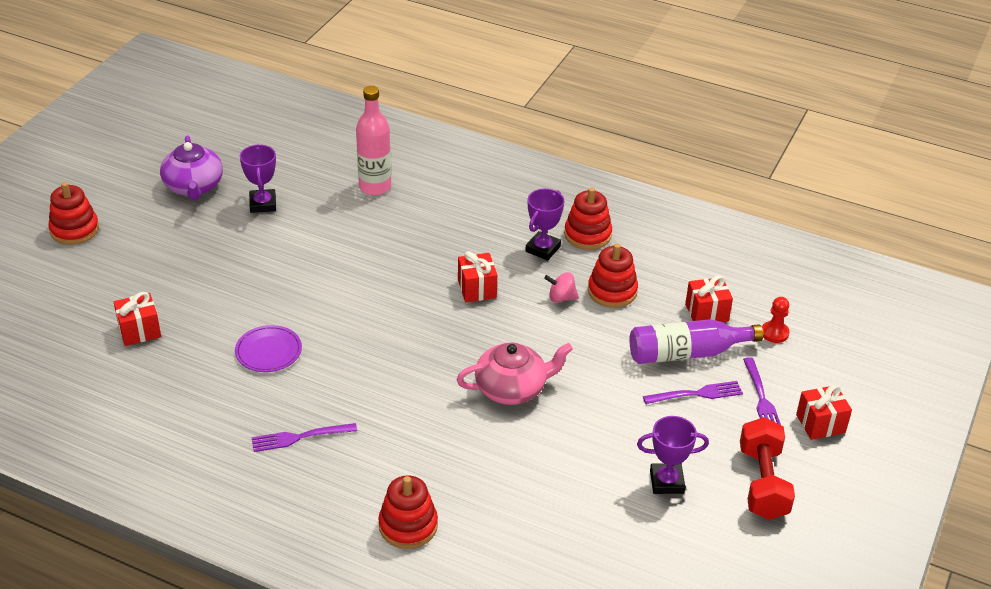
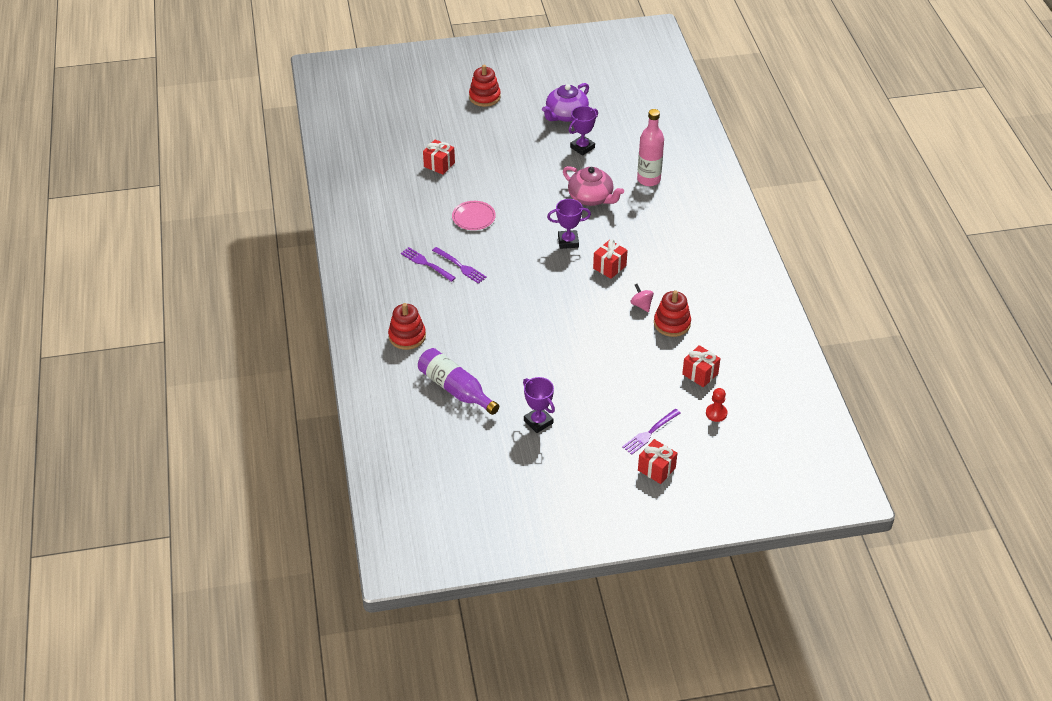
camera: 55 degrees right, 5 degrees up
(268, 351) = (473, 217): purple plate -> pink plate
(512, 388) = (545, 323): pink teapot -> pink teapot (591, 198)
(543, 249) = (675, 275): purple trophy -> purple trophy (568, 242)
(587, 235) = (711, 288): red stacking toy -> none
(687, 353) = (653, 382): purple bottle -> purple bottle (455, 389)
(696, 394) = (623, 402): purple fork -> purple fork (460, 266)
(763, 483) = (579, 464): red dumbbell -> none

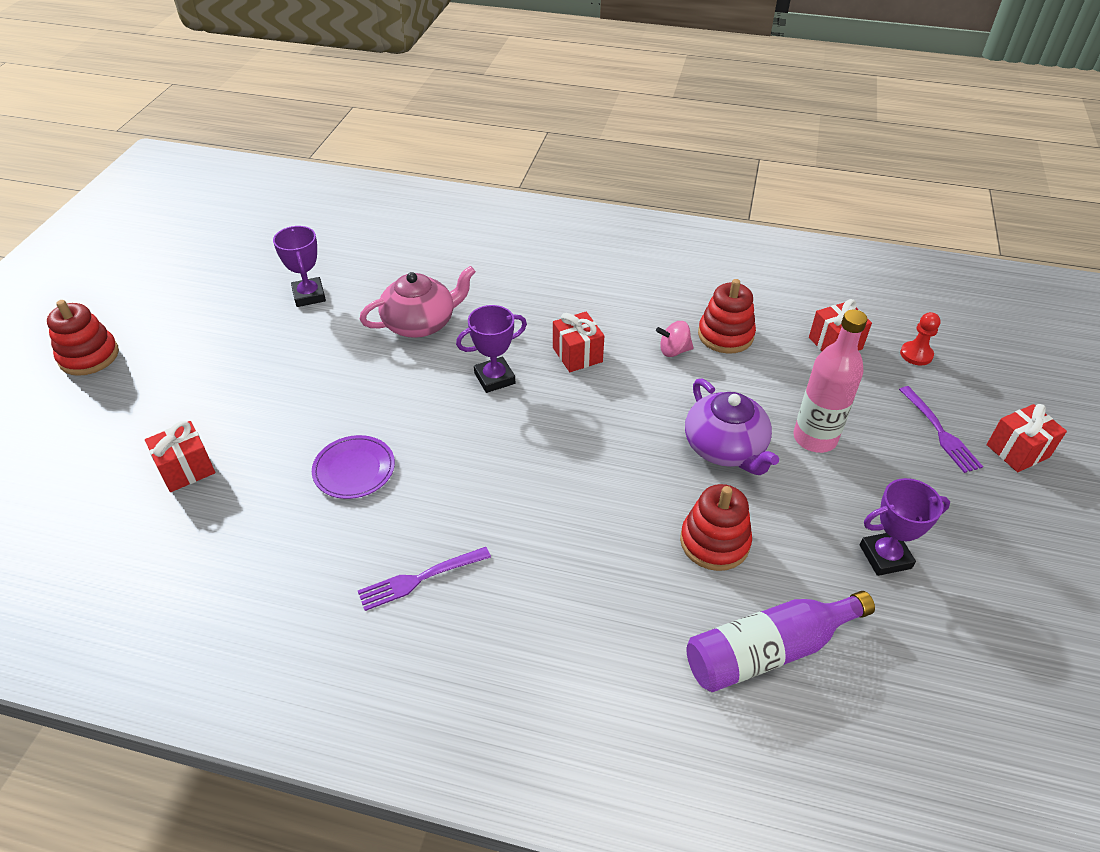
camera: 65 degrees left, 0 degrees up
(407, 336) = (594, 682): red stacking toy -> red stacking toy (714, 542)
(460, 266) = (459, 530): purple fork -> none
(473, 217) = (354, 469): pink plate -> purple plate
(566, 115) = (225, 287): purple teapot -> purple teapot (725, 448)
(568, 242) = (494, 378): purple trophy -> purple trophy turned 45 degrees clockwise
(648, 180) = (430, 260): pink bottle -> pink bottle (814, 438)

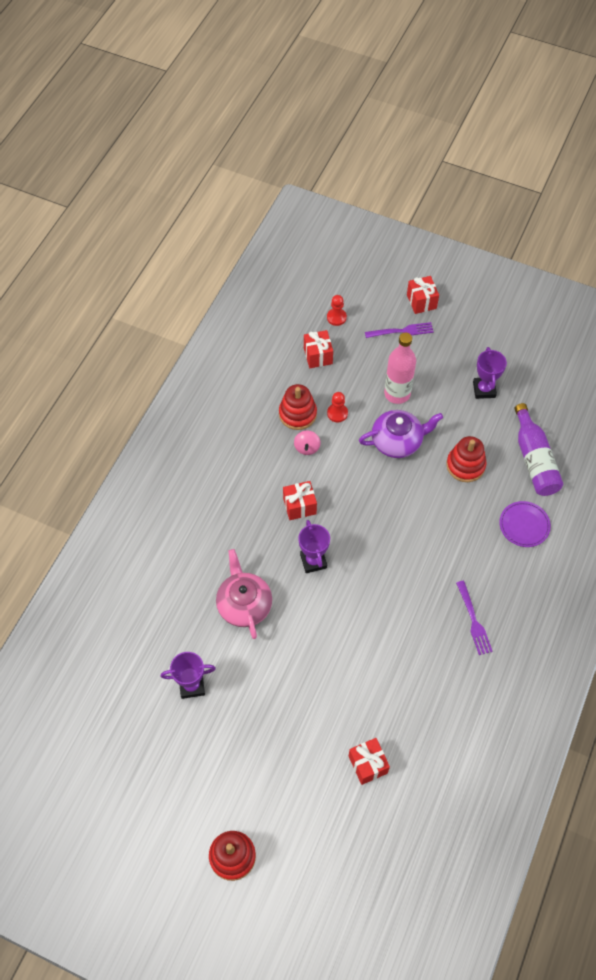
camera: 80 degrees left, 15 degrees up
(354, 469) = (384, 655): purple plate -> purple plate (524, 525)
(745, 375) = (337, 413): none -> red pawn

